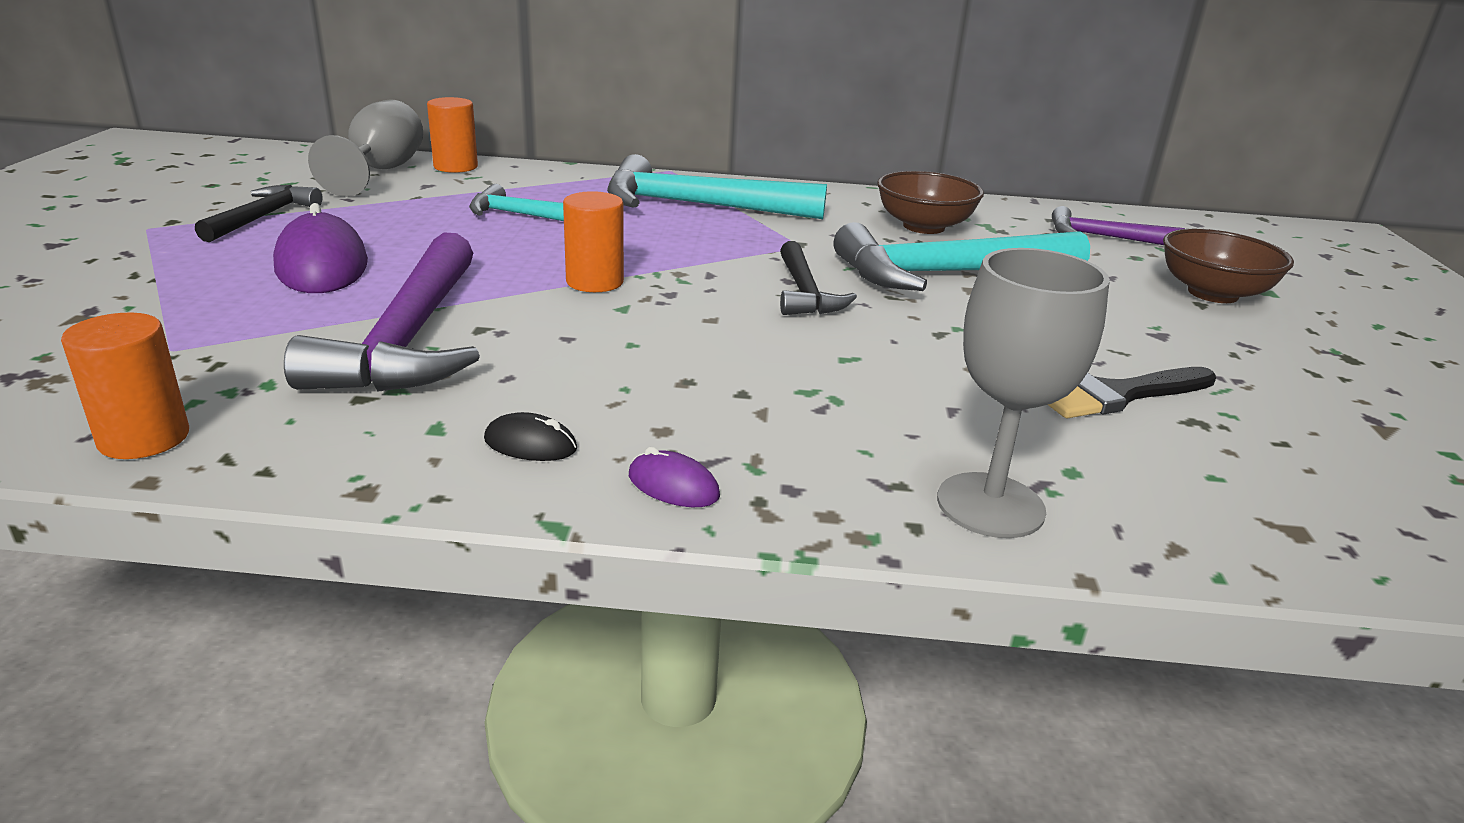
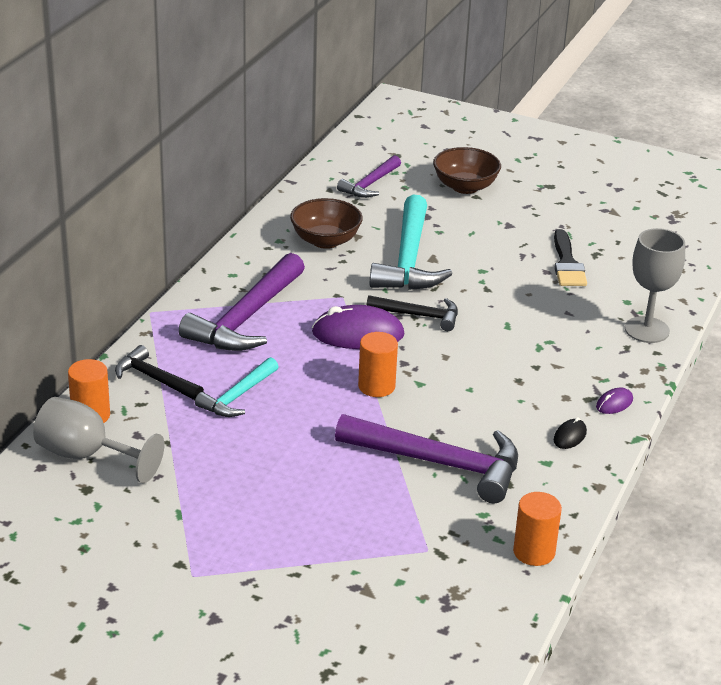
camera: 70 degrees left, 5 degrees up
(263, 217) = (189, 518): black hammer -> black hammer (155, 379)
(322, 265) = (308, 492): purple mouse -> purple mouse (358, 334)
(698, 206) = (246, 318): turquoise hammer -> purple hammer

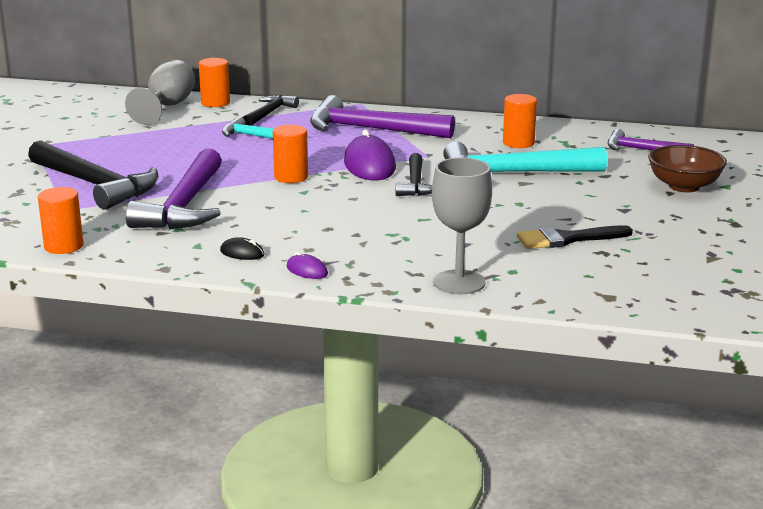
camera: 80 degrees right, 10 degrees down
(325, 241) = (518, 143): brown bowl -> orange cylinder
(357, 525) = (95, 185): none -> black hammer

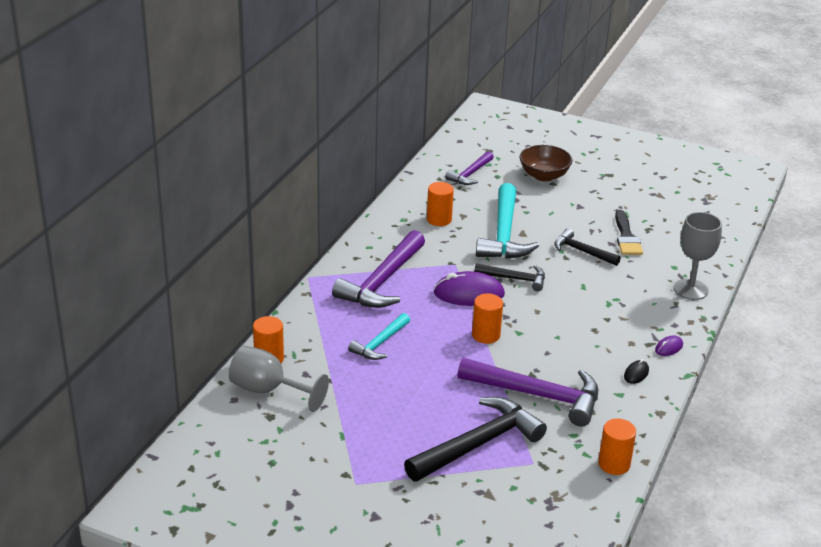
camera: 80 degrees left, 10 degrees up
(269, 113) = (316, 330): black hammer -> black hammer (582, 251)

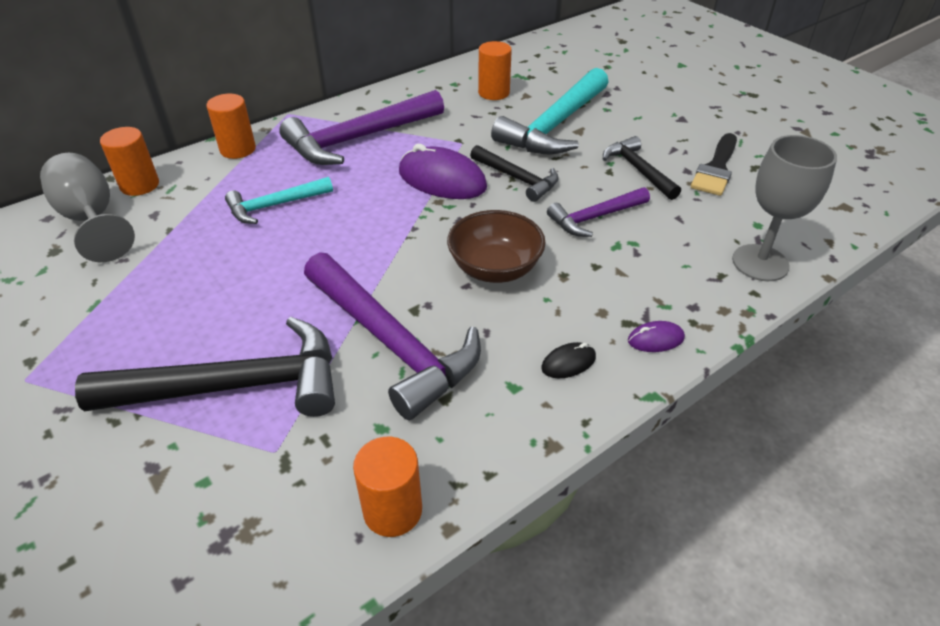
camera: 30 degrees right, 10 degrees up
(470, 174) = (577, 58): purple hammer -> purple hammer (595, 217)
(486, 335) = (409, 236): orange cylinder -> orange cylinder (238, 149)
(544, 176) = (665, 78): brown bowl -> brown bowl (495, 268)

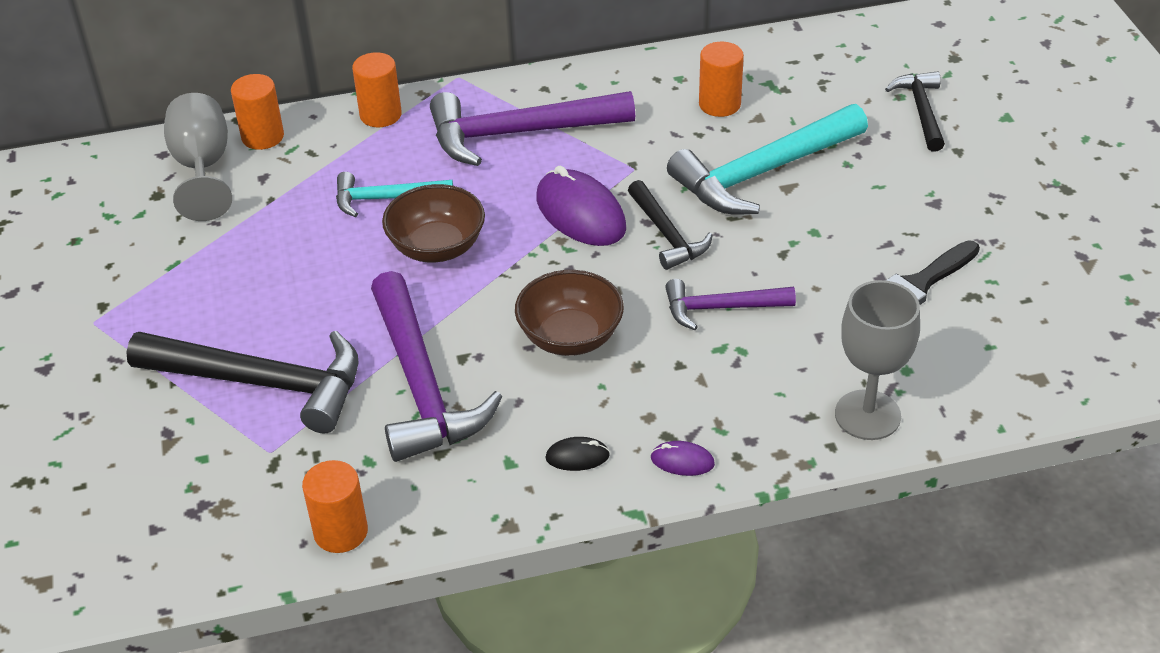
camera: 25 degrees right, 0 degrees up
(340, 230) = (437, 247): none -> brown bowl
(638, 170) = (819, 261): black hammer -> black hammer (921, 111)

